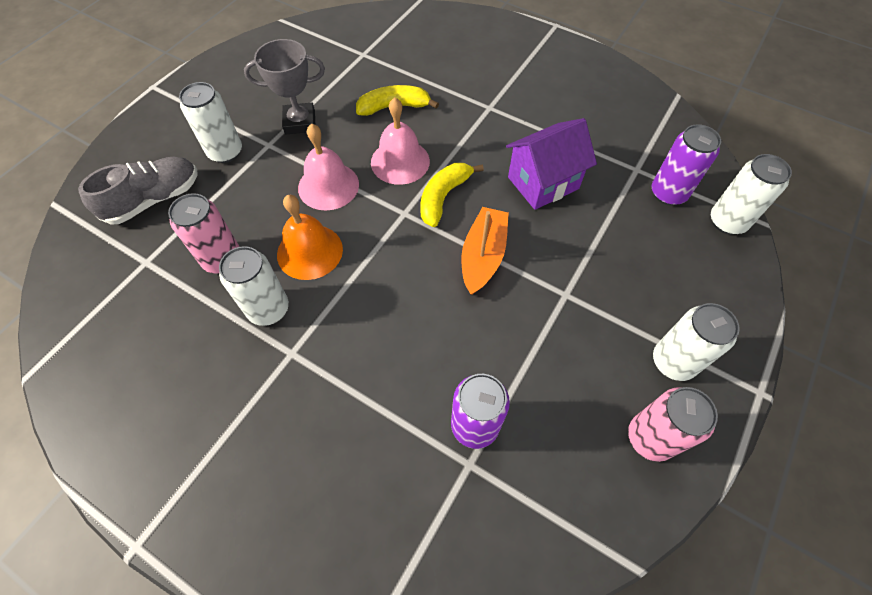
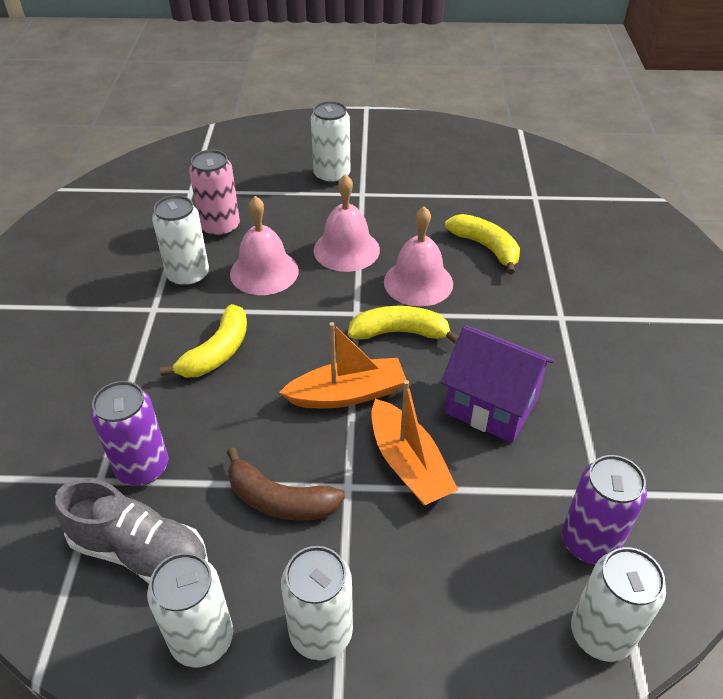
camera: 60 degrees right, 15 degrees down
(154, 199) = (252, 165): grey shoe -> grey shoe (140, 552)
(300, 122) = (405, 199): grey trophy -> none
(310, 251) = (264, 272): orange bell -> pink bell
(381, 323) = (217, 352): none -> yellow banana
(556, 341) = (279, 500): none -> brown banana
(566, 251) = (408, 464): none -> orange boat
(650, 438) = (202, 639): pink can -> white can

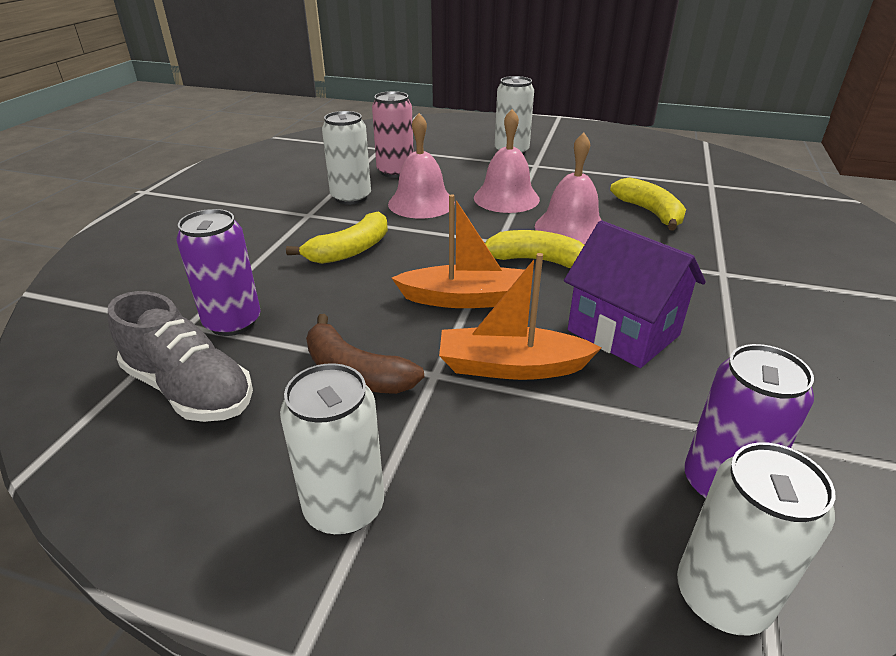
camera: 15 degrees right, 10 degrees down
(202, 639) = (207, 483): white can -> none
(408, 464) = (511, 367): orange boat -> orange boat turned 105 degrees clockwise

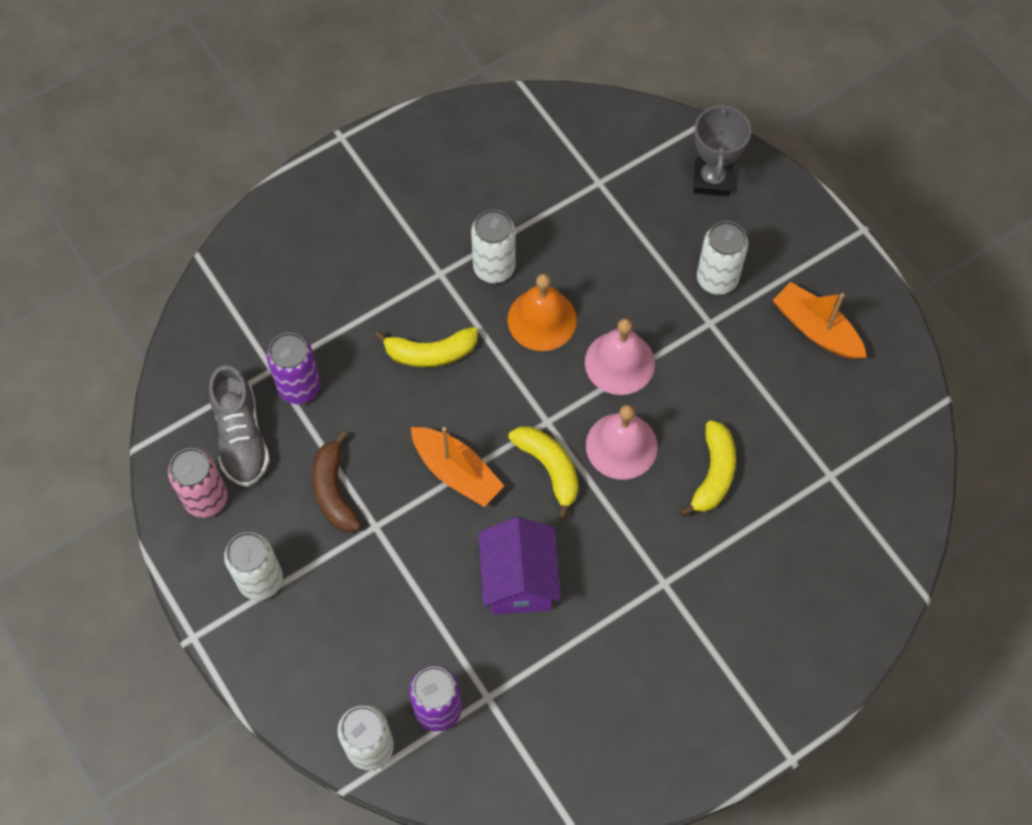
camera: 40 degrees right, 30 degrees up
(395, 172) = (570, 244): pink can -> pink can (206, 499)
(421, 203) = (542, 319): pink bell -> orange bell
(451, 128) = (712, 179): none -> grey trophy
(511, 367) = (422, 554): orange boat -> orange boat (816, 329)

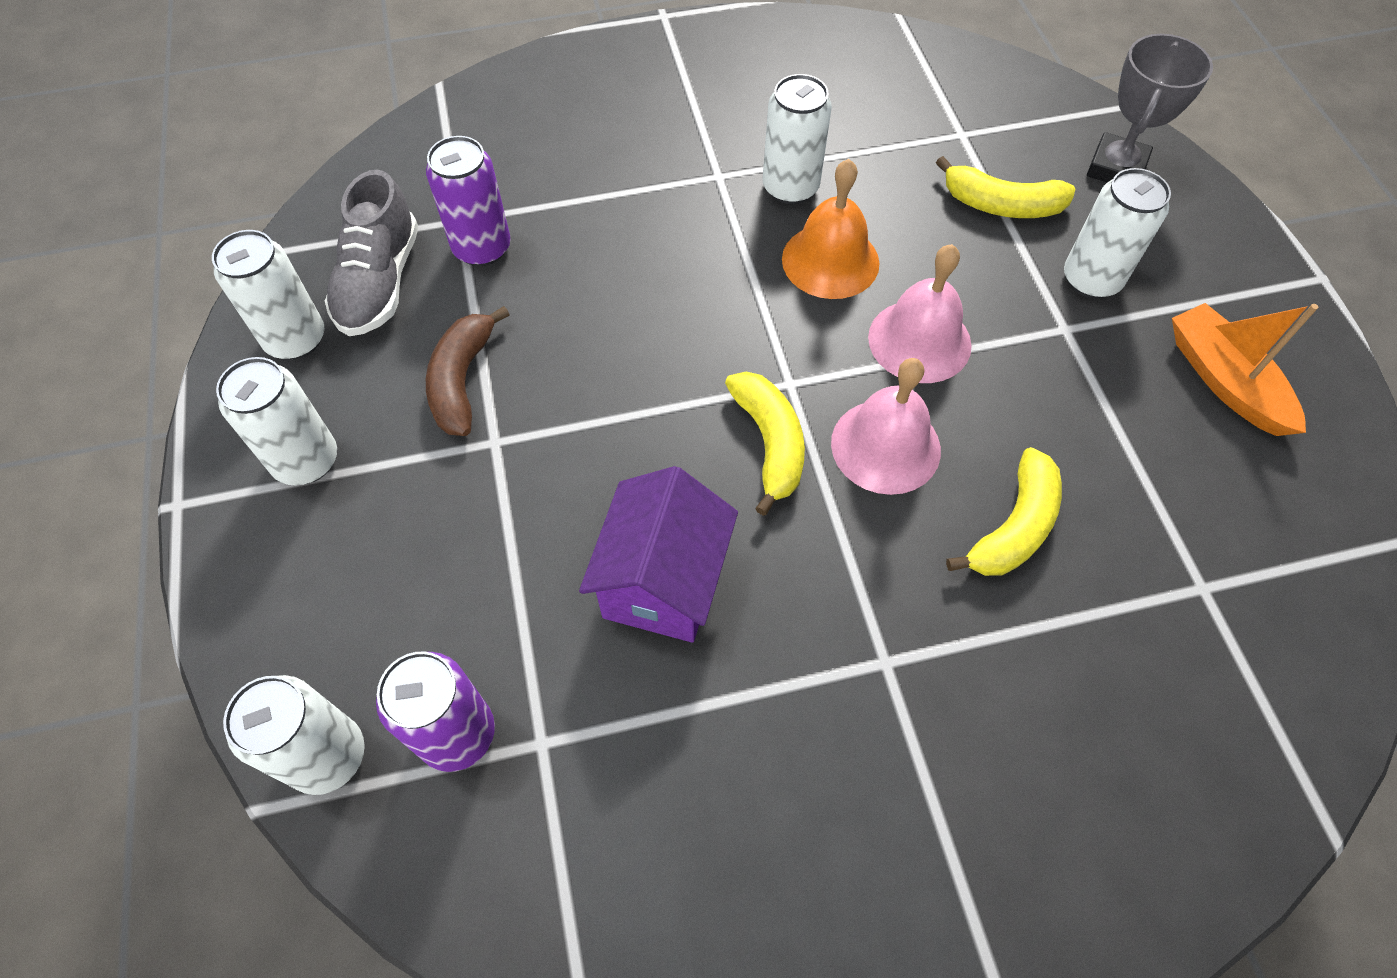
camera: 20 degrees right, 5 degrees down
(206, 499) = (296, 339): pink can -> white can
(430, 353) = (667, 257): yellow banana -> yellow banana (1001, 205)
(456, 472) = (637, 408): orange boat -> none

